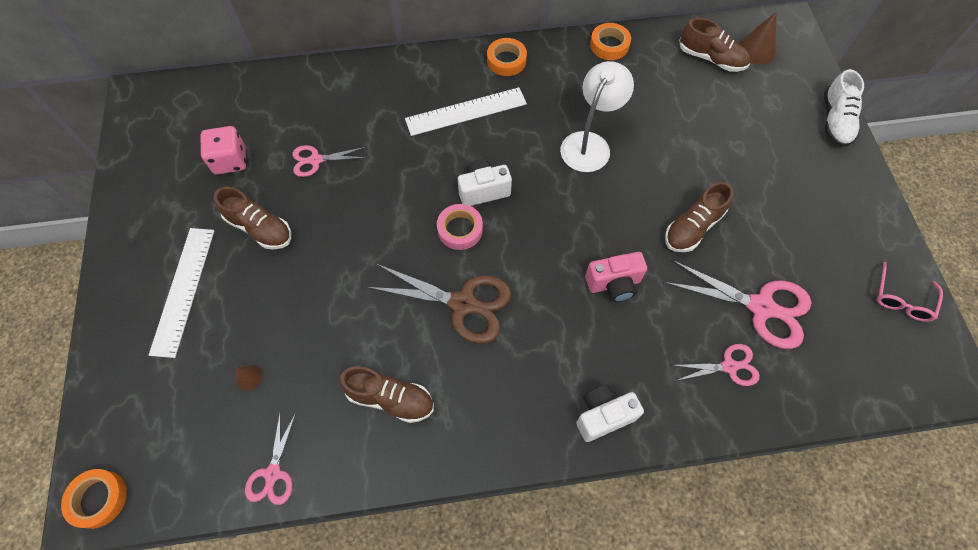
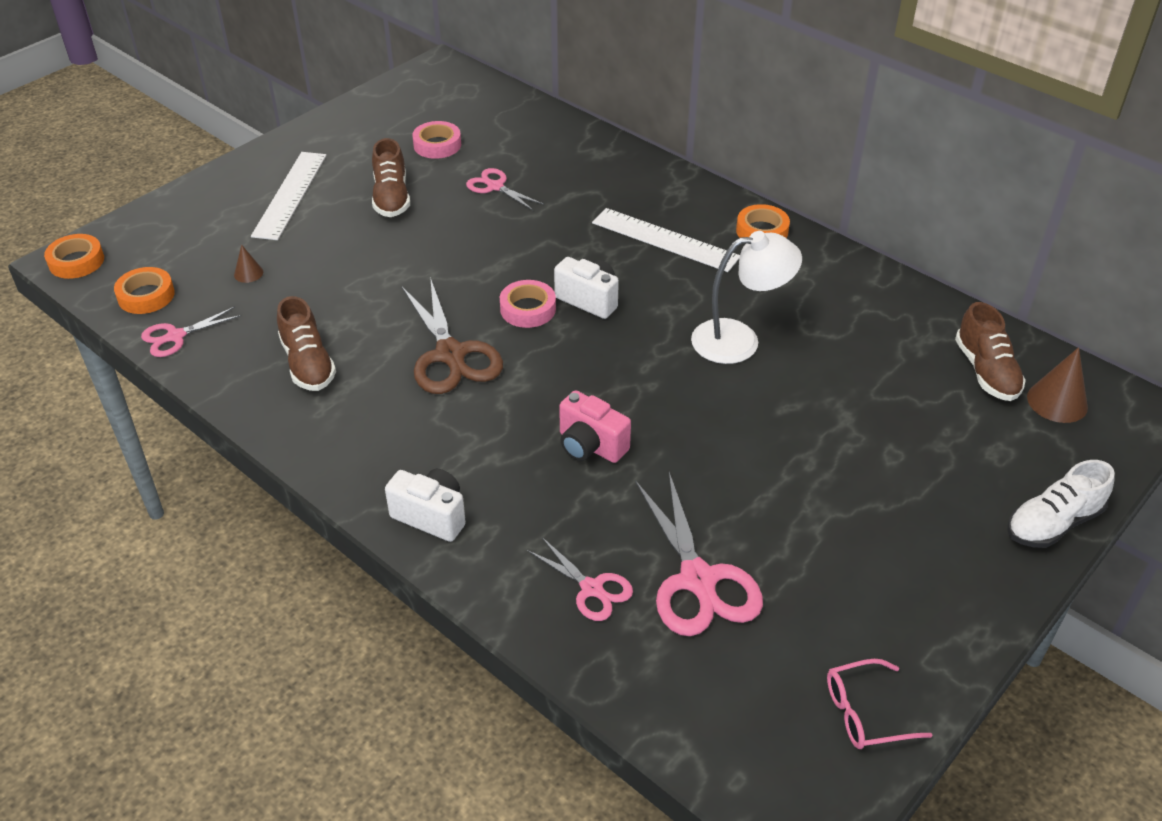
camera: 50 degrees right, 20 degrees down
(183, 290) = (290, 195): white ruler -> white ruler turned 45 degrees counterclockwise
(230, 161) = (437, 145): pink dice -> pink tape
(609, 45) = (886, 287): orange tape -> orange tape (146, 296)
(693, 227) = (734, 471): brown shoe -> none

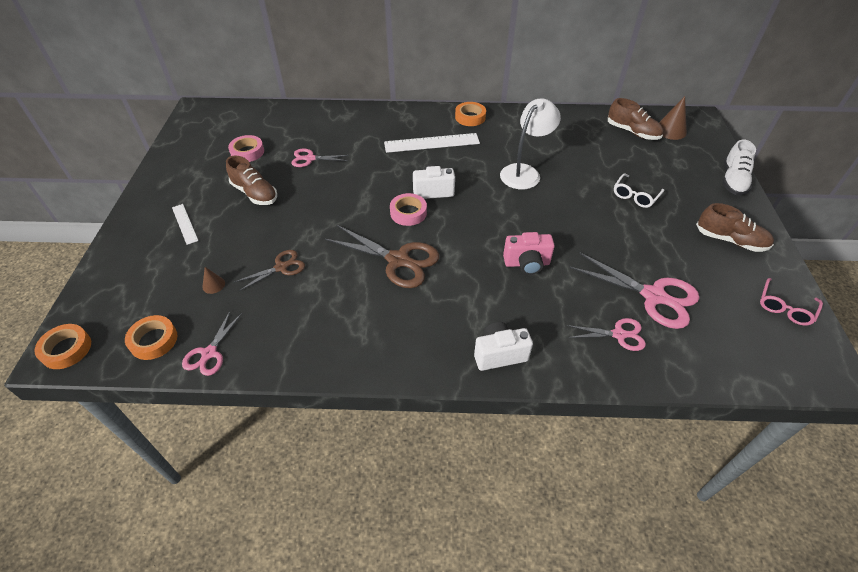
camera: 40 degrees left, 5 degrees up
(290, 195) = (185, 223): white ruler -> white ruler, size x0.56
(308, 364) = (321, 315): brown shoe -> brown shoe (730, 240)
(327, 292) = (281, 267): none -> brown scissors
(856, 454) = (635, 196): none -> white glasses

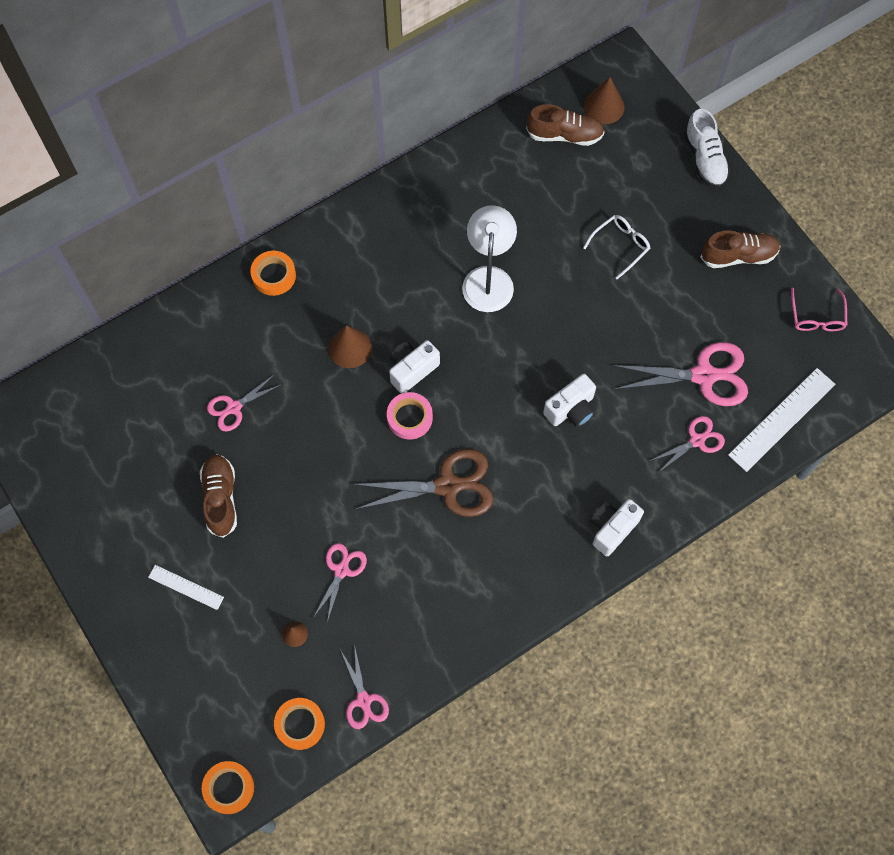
camera: 35 degrees left, 20 degrees up
(247, 152) = (149, 444): pink tape -> none
(255, 193) = (221, 498): brown shoe -> brown shoe turned 105 degrees counterclockwise
(281, 267) = (341, 570): brown scissors -> pink scissors
(405, 164) = (350, 348): none -> brown cone
(431, 143) = (353, 293): white ruler -> white ruler (781, 419)
(470, 117) = (365, 219): orange tape -> orange tape (274, 275)
(527, 263) = (571, 409): pink camera -> white camera
(635, 196) = (621, 245): white glasses -> white glasses turned 135 degrees counterclockwise

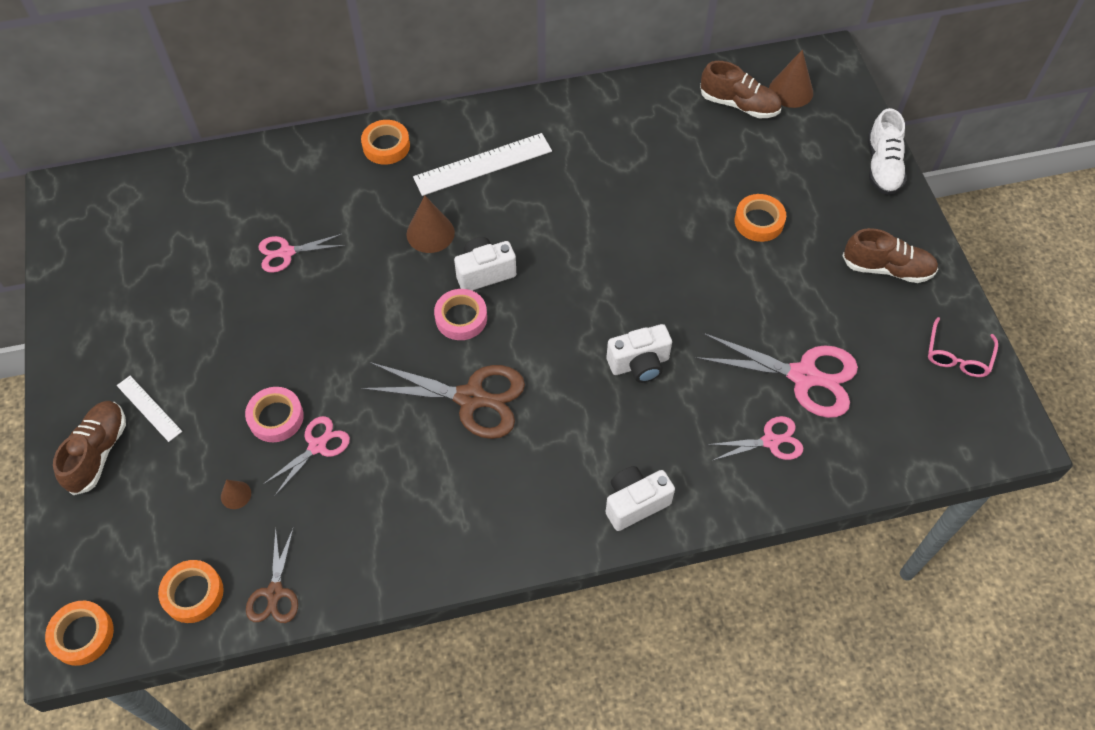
camera: 20 degrees right, 10 degrees down
(221, 498) = (229, 333): brown shoe -> brown shoe (98, 452)
(296, 558) = (276, 417): none -> pink tape
(364, 700) = (275, 592): pink scissors -> brown scissors
(488, 278) = (603, 211): white lamp -> none
(621, 245) = (759, 221): white glasses -> orange tape
(781, 419) = (879, 450): white ruler -> white ruler (483, 164)

